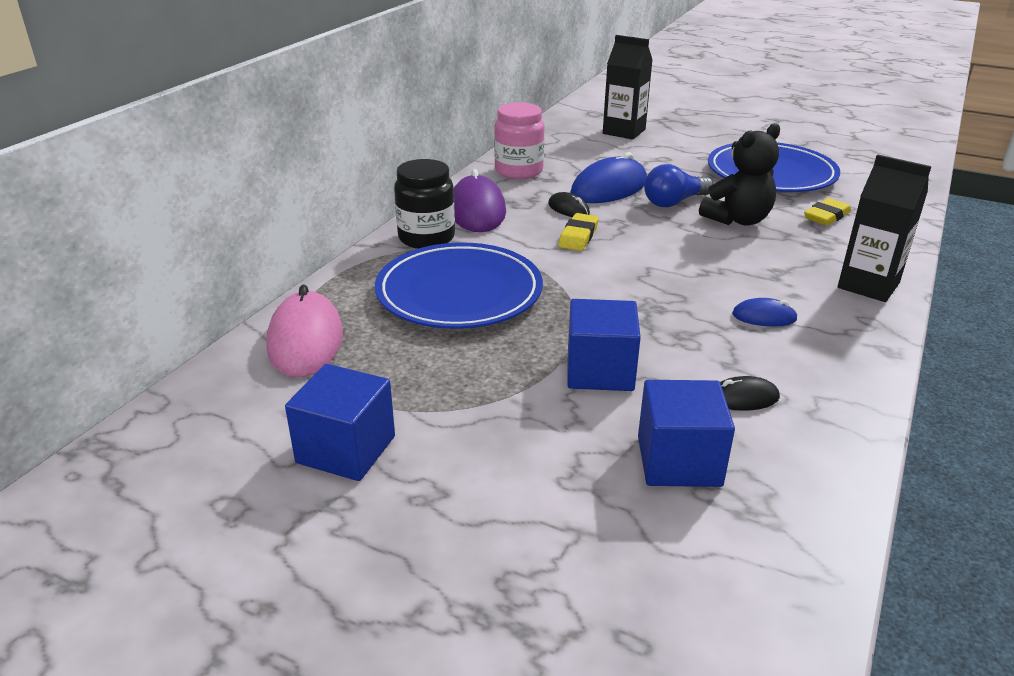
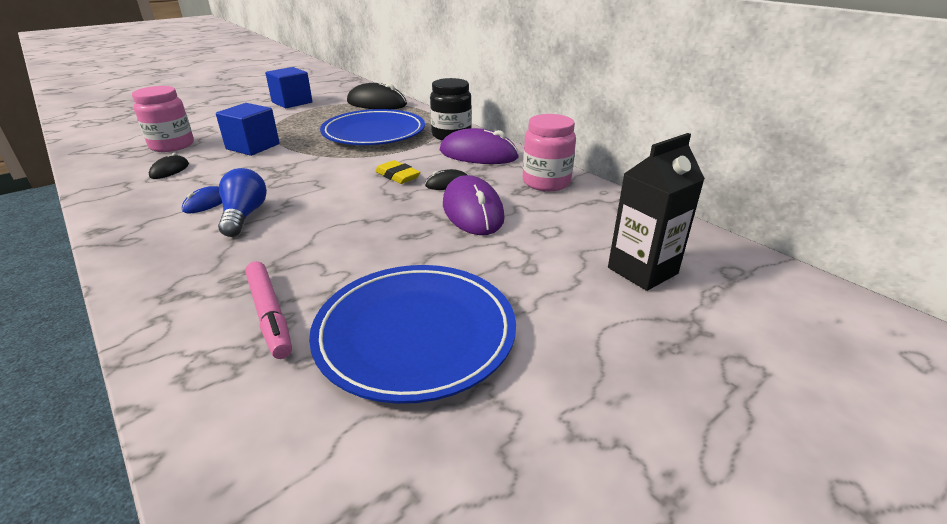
camera: 115 degrees right, 0 degrees up
(305, 340) = (376, 103): pink mouse -> black mouse
(609, 188) = (472, 211): blue mouse -> purple mouse
(674, 202) = (410, 232): blue light bulb -> blue light bulb (244, 216)
(679, 461) = (172, 145): blue cube -> pink jar
(738, 220) = (336, 252): black teddy bear -> none
(826, 216) = (269, 315): yellow eraser -> pink marker
(868, 285) = (151, 266): black carton -> none

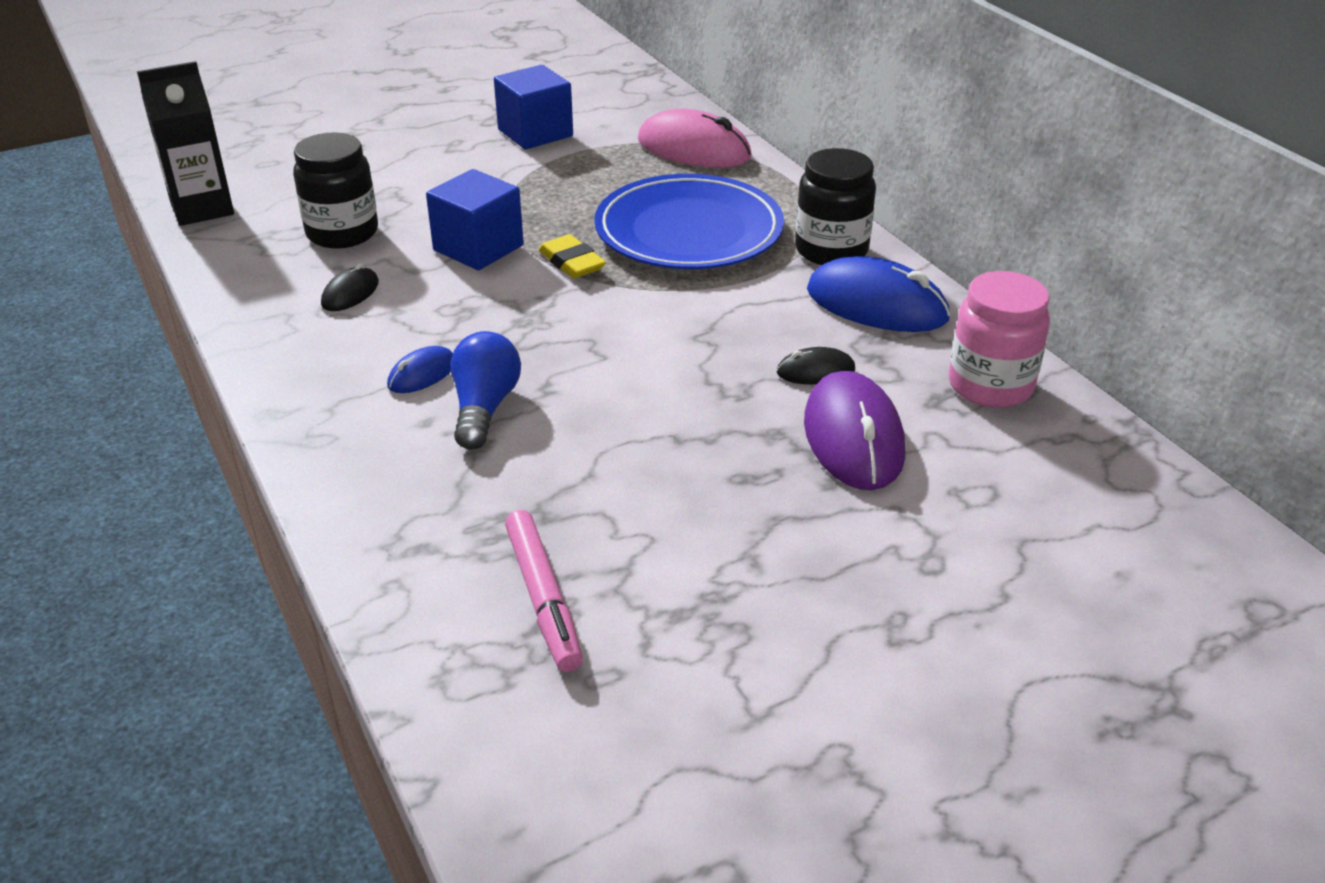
camera: 10 degrees right, 5 degrees up
(172, 145) = (342, 233): pink jar -> black jar
(376, 103) = (694, 149): black mouse -> pink mouse
(397, 176) = (730, 344): yellow eraser -> yellow eraser (572, 262)
(415, 334) = (749, 657): blue plate -> none
(478, 154) = (876, 304): purple mouse -> blue mouse
(642, 271) = (1114, 590): black carton -> black carton (202, 209)

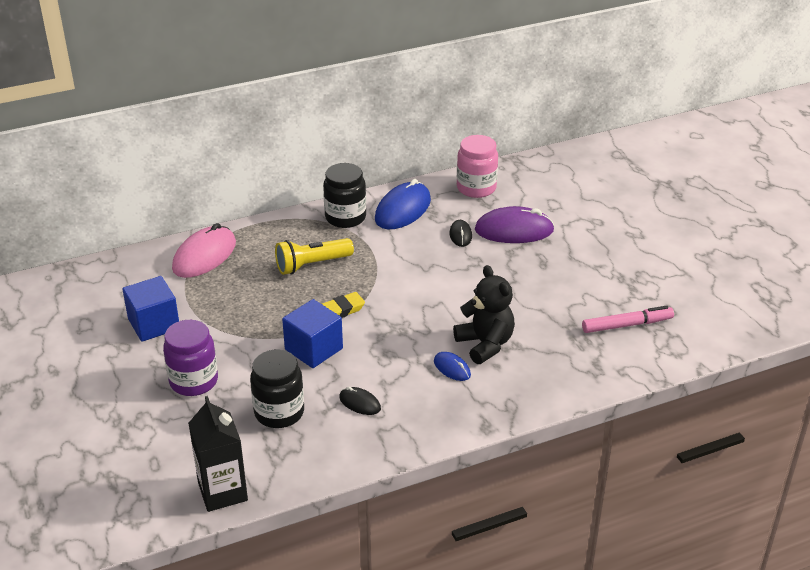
camera: 85 degrees left, 0 degrees up
(416, 170) = (194, 381): none -> purple jar
(484, 408) = (485, 344): blue light bulb -> black teddy bear
(689, 231) = (312, 265): blue plate -> yellow flashlight

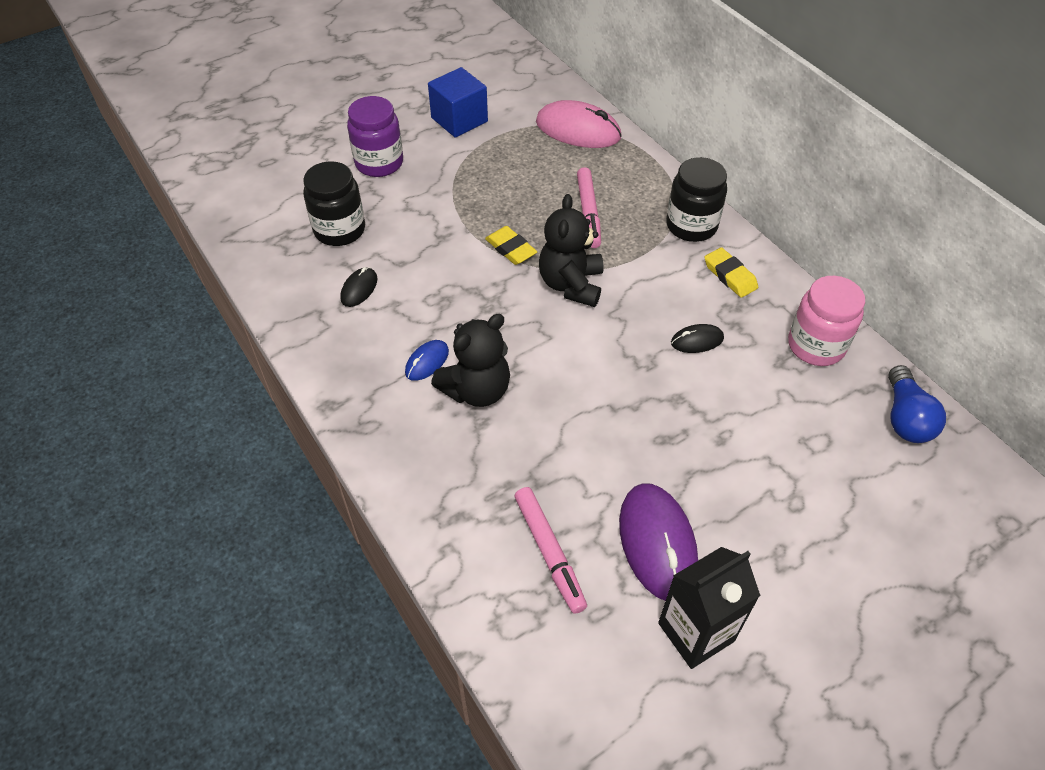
camera: 80 degrees right, 15 degrees up
(222, 492) = (230, 212): black carton -> black carton (696, 632)
(312, 265) = (588, 213): yellow flashlight -> pink marker
(313, 349) = (441, 238): blue cube -> none
(390, 284) = (571, 284): none -> black teddy bear
(403, 210) = (730, 276): blue mouse -> yellow eraser
(514, 230) = (730, 398): purple mouse -> purple mouse (657, 543)
(540, 169) = (905, 418): none -> blue light bulb

